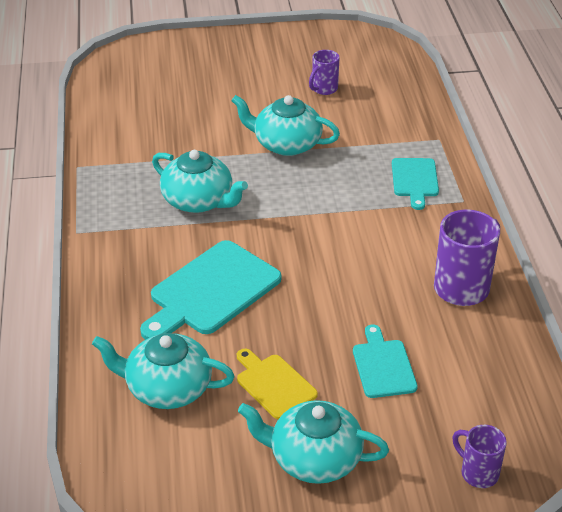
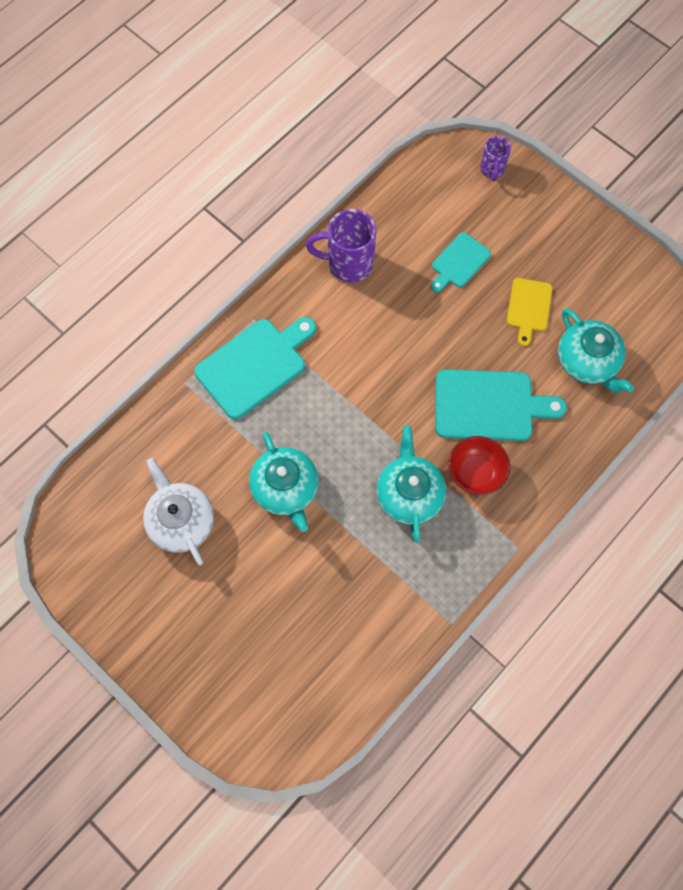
camera: 130 degrees left, 30 degrees up
(165, 246) = (475, 473): none -> red bowl
(314, 458) = (559, 249): turquoise teapot -> none
(324, 89) = (181, 521): purple mug -> white teapot
(415, 180) = (254, 365): turquoise cutting board -> turquoise cutting board, size x1.73

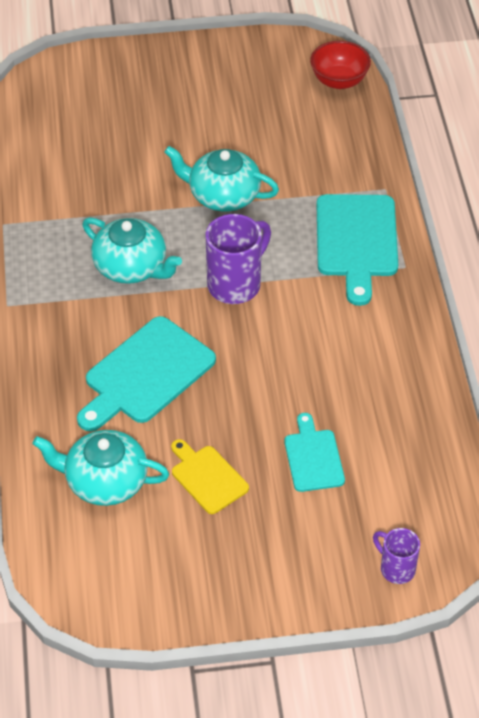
camera: 130 degrees right, 20 degrees down
(181, 521) = (264, 122): white teapot -> none
(348, 264) = (397, 369): purple mug -> purple mug (236, 284)
(475, 473) = (99, 321): red bowl -> red bowl (339, 81)

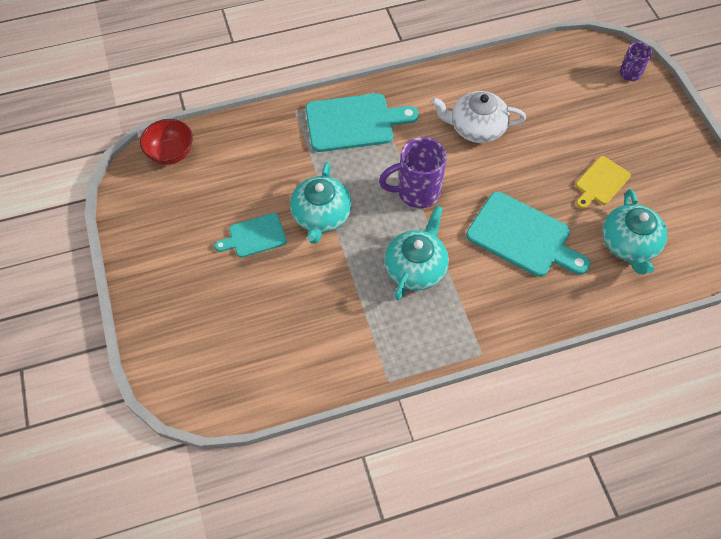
camera: 100 degrees left, 10 degrees up
(236, 284) = (416, 192): purple mug -> purple mug turned 45 degrees counterclockwise
(313, 457) = (561, 125): turquoise cutting board -> turquoise cutting board (254, 236)
(325, 362) = (476, 128): none -> white teapot

